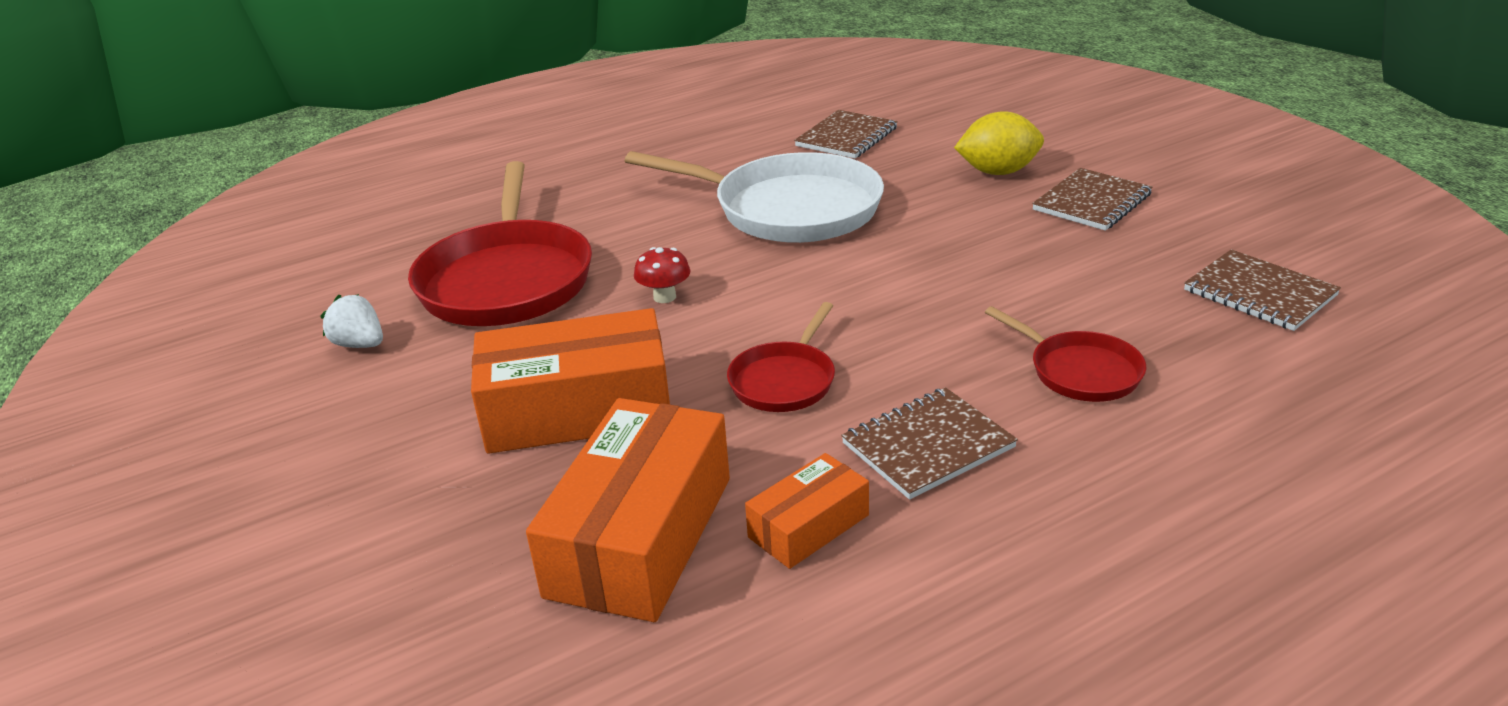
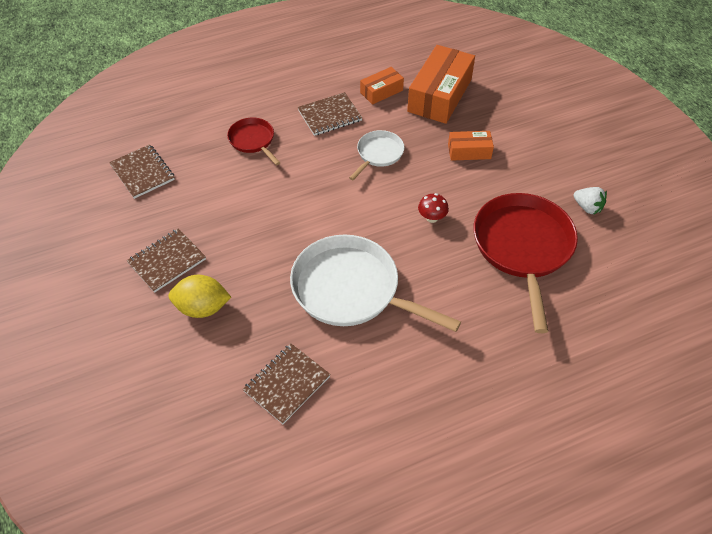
camera: 175 degrees left, 20 degrees up
(577, 410) = (469, 151): orange box -> orange box, size x0.52
(784, 380) = (378, 154): red pan -> white pan

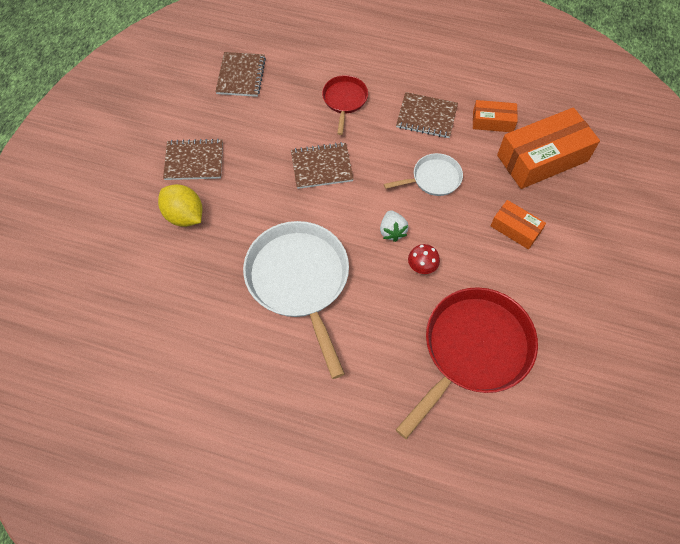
camera: 40 degrees right, 10 degrees up
(287, 384) = (186, 319): brown notebook -> brown notebook (321, 167)
(587, 207) = (572, 357): white strawberry -> white strawberry (392, 231)

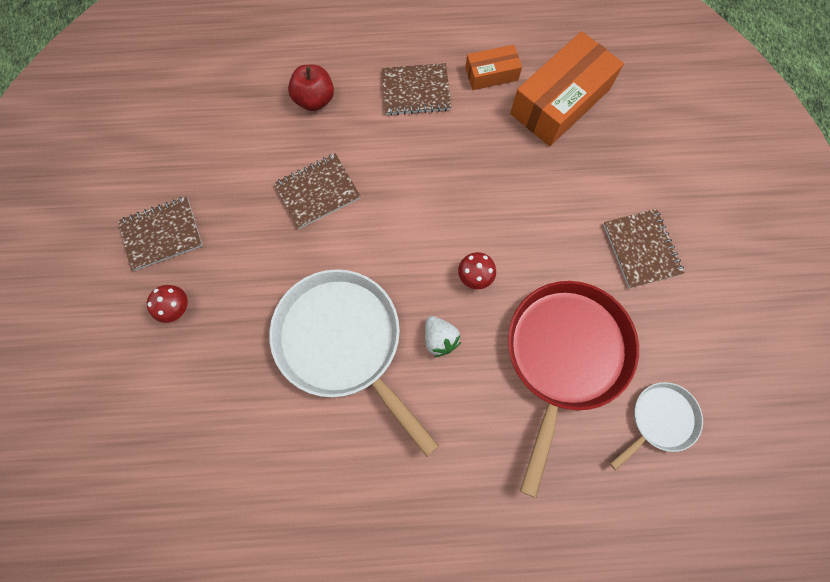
camera: 20 degrees left, 10 degrees up
(184, 216) = (176, 308): yellow lemon -> red mushroom
(241, 76) = (178, 106): brown notebook -> brown notebook (641, 249)
(344, 100) = (314, 100): red pan -> red apple
(392, 231) = (427, 245): white strawberry -> white strawberry (439, 339)
(433, 178) = (450, 165): white pan -> white pan (660, 420)
(515, 229) = (560, 196): orange box -> none

